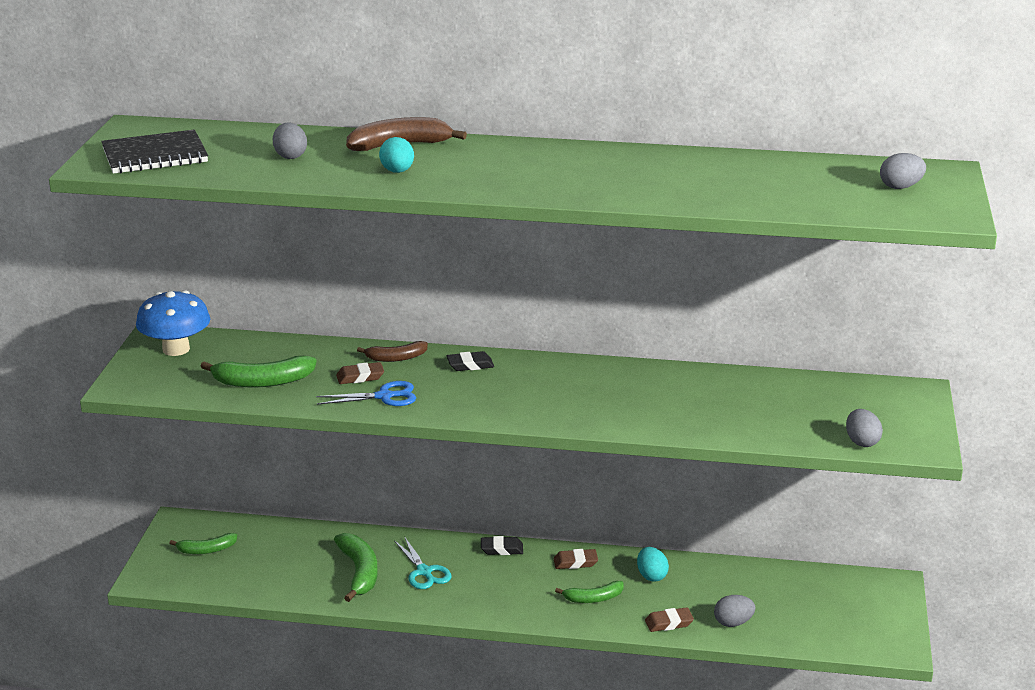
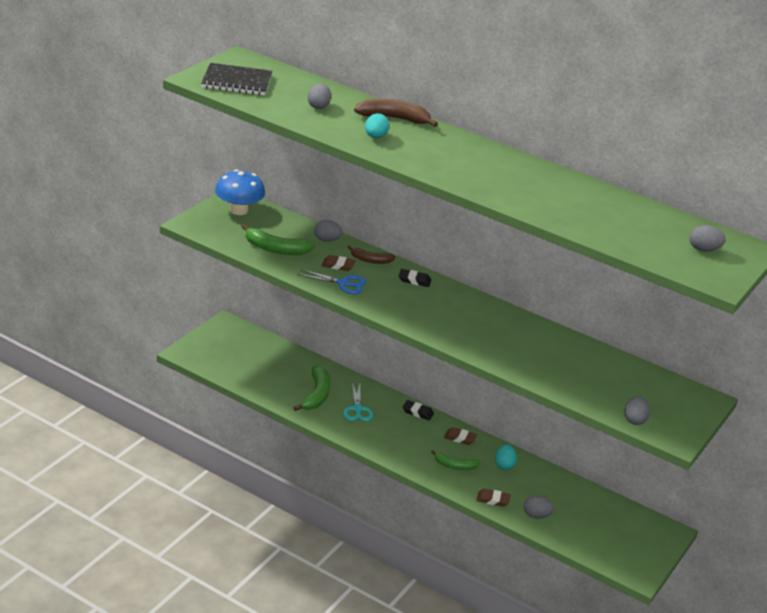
camera: 20 degrees right, 5 degrees up
(206, 550) = (232, 347): green banana -> none
(321, 351) = (327, 240): none -> grey egg

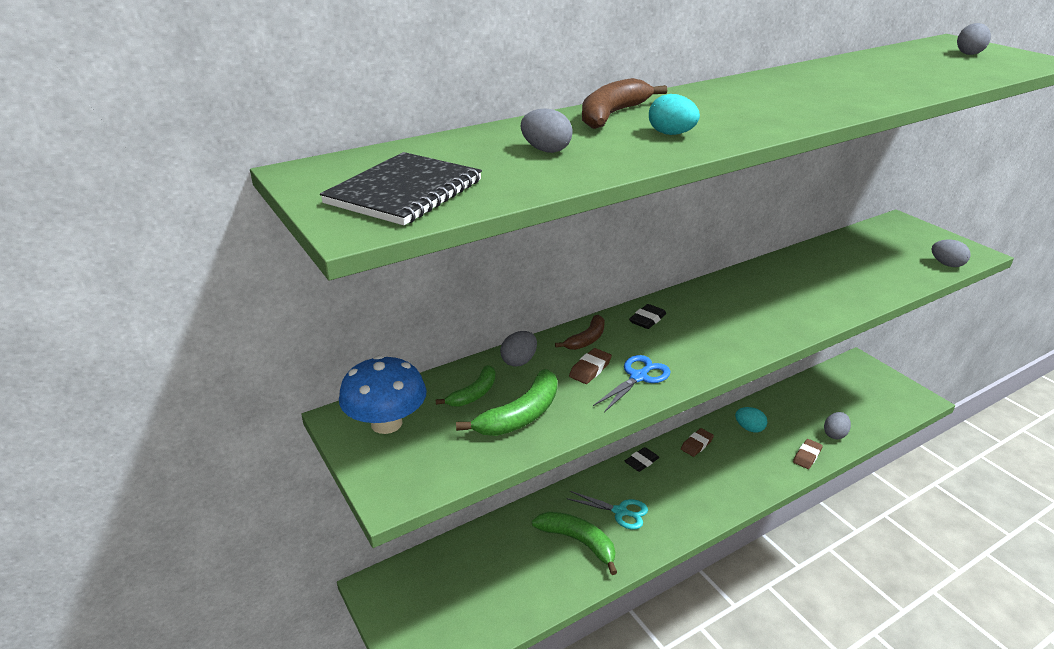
camera: 60 degrees left, 0 degrees up
(454, 466) = (745, 465): green banana -> green banana (474, 394)

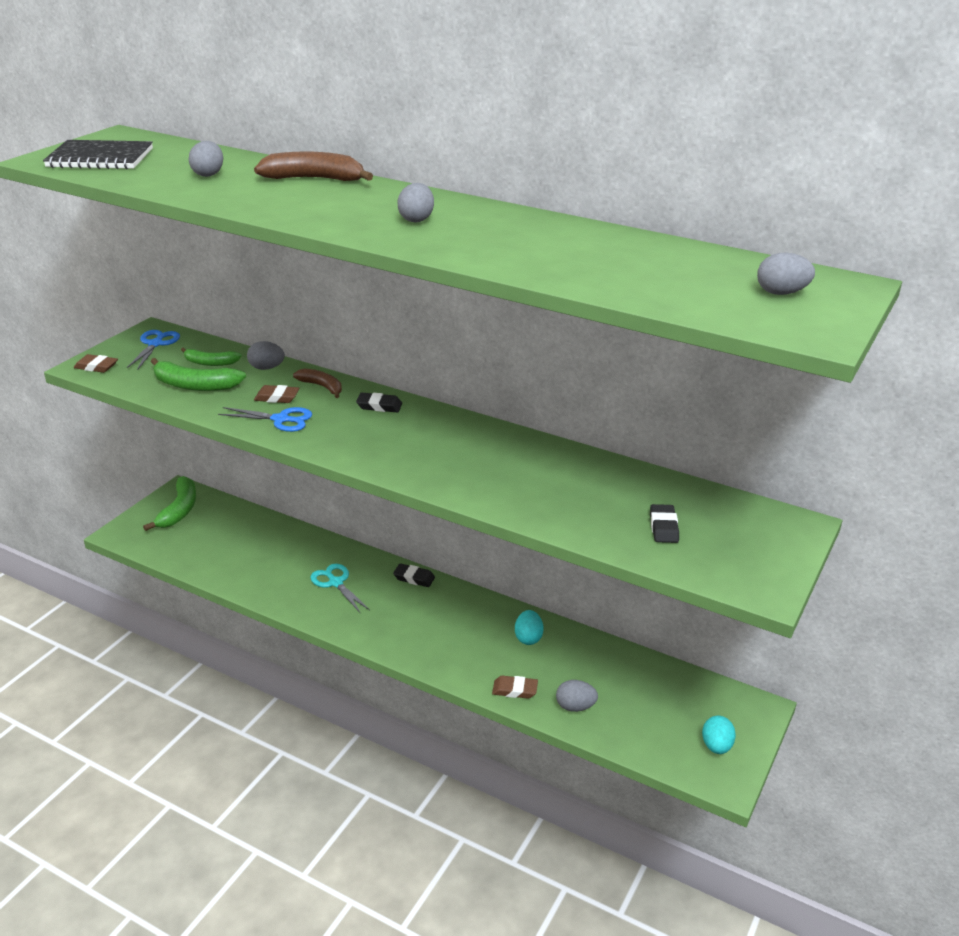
camera: 60 degrees right, 0 degrees up
(386, 423) = (155, 344): blue mushroom -> blue scissors
(578, 542) = (283, 569): green banana -> green banana (179, 510)
(587, 339) = (322, 387): brown banana -> brown banana turned 150 degrees counterclockwise
(620, 512) = (335, 583): turquoise scissors -> turquoise scissors turned 150 degrees clockwise
(671, 134) = (282, 200): turquoise egg -> turquoise egg (716, 746)
(696, 444) = (469, 607): brown eraser -> brown eraser (96, 367)
(892, 260) = (663, 527): none -> black eraser
(946, 264) = (699, 568): grey egg -> grey egg (416, 219)

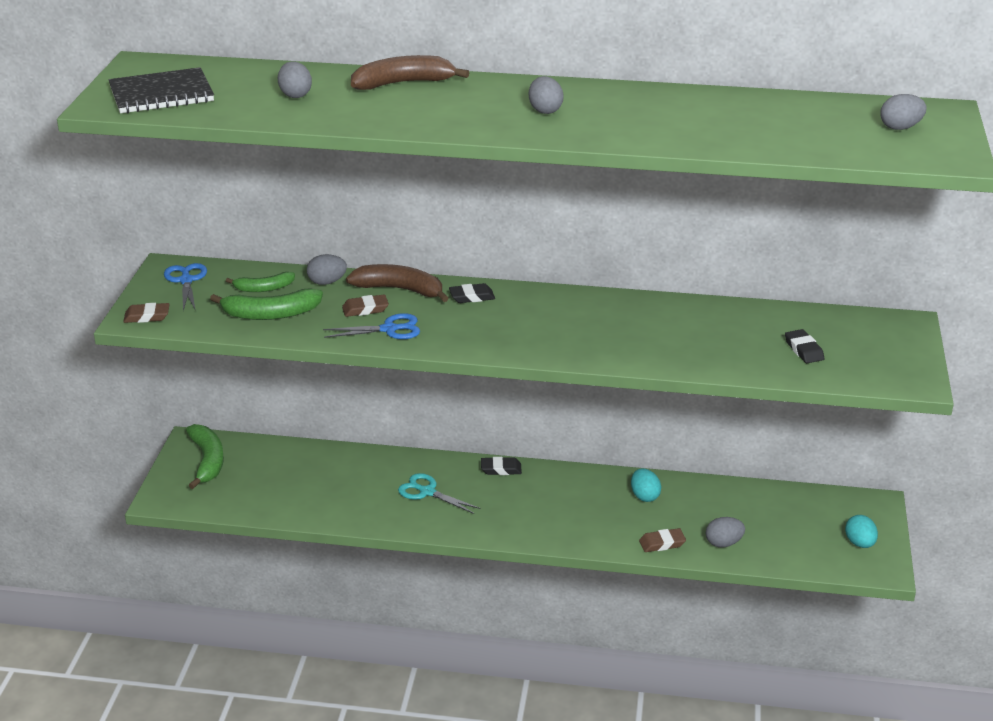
camera: 20 degrees left, 0 degrees up
(322, 387) = (400, 289): brown banana -> brown banana, size x1.58

